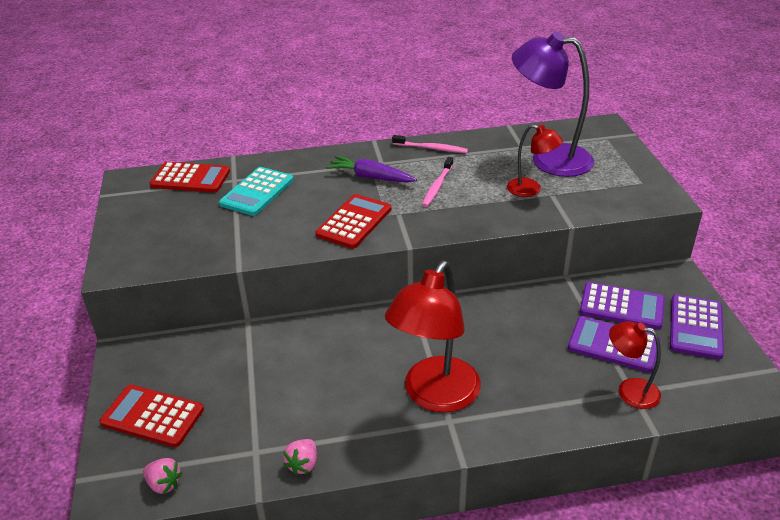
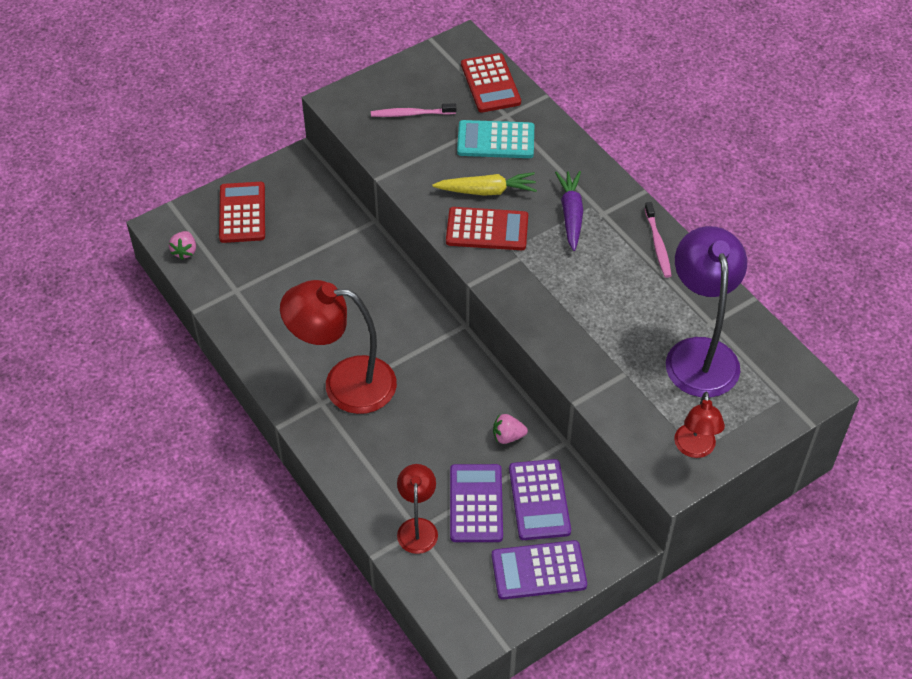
camera: 65 degrees right, 15 degrees up
(303, 464) = (236, 324): pink strawberry -> pink strawberry (508, 436)
(310, 211) = (486, 191): none -> yellow carrot
(437, 186) = (585, 272): pink toothbrush -> pink toothbrush (411, 114)
(531, 190) = (624, 353): red lamp -> red lamp (695, 449)

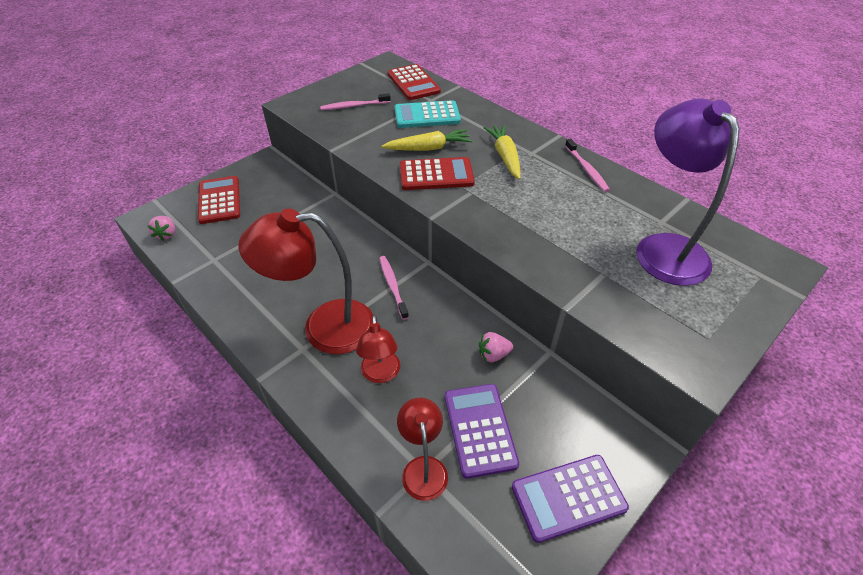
camera: 10 degrees left, 5 degrees down
(421, 348) = (392, 286): none -> pink toothbrush
(539, 500) = (543, 415): purple calculator -> none
(571, 214) = (505, 156): purple carrot -> yellow carrot
(695, 449) = (705, 336): red lamp -> red lamp (381, 374)

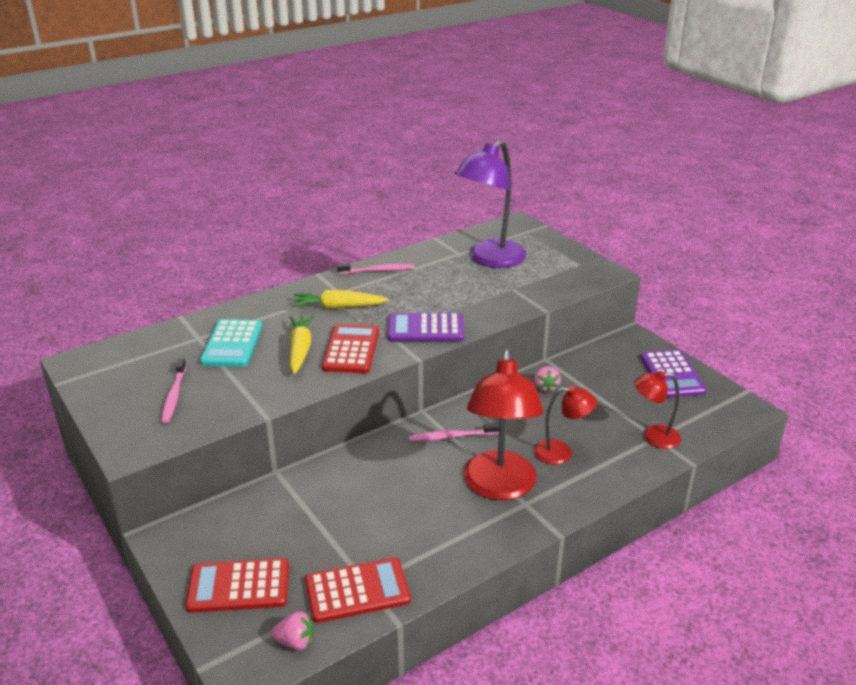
camera: 80 degrees left, 15 degrees down
(413, 83) = (149, 346): red calculator -> red calculator (357, 591)
(479, 429) = (619, 405): purple calculator -> purple calculator (425, 328)
(664, 248) = (490, 259): purple lamp -> purple lamp turned 45 degrees counterclockwise

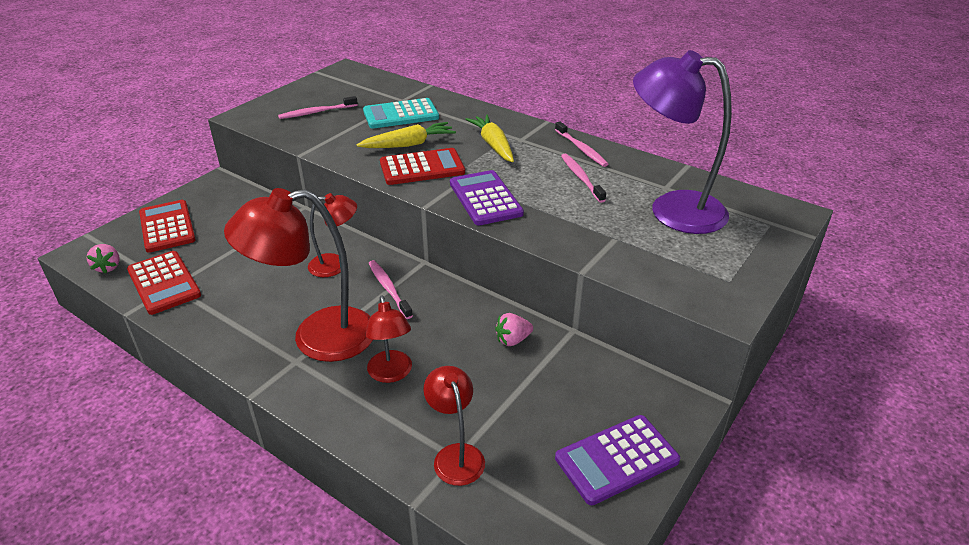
camera: 70 degrees right, 5 degrees up
(396, 463) = (336, 264): none -> red lamp
(422, 281) = (581, 178): none -> pink toothbrush

